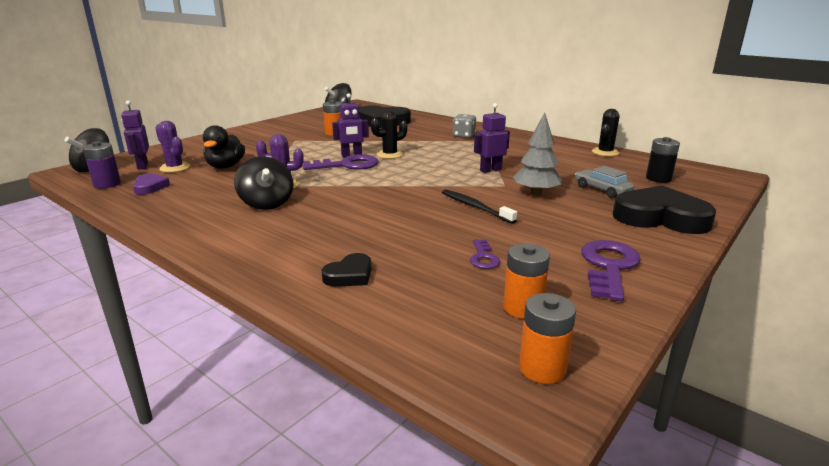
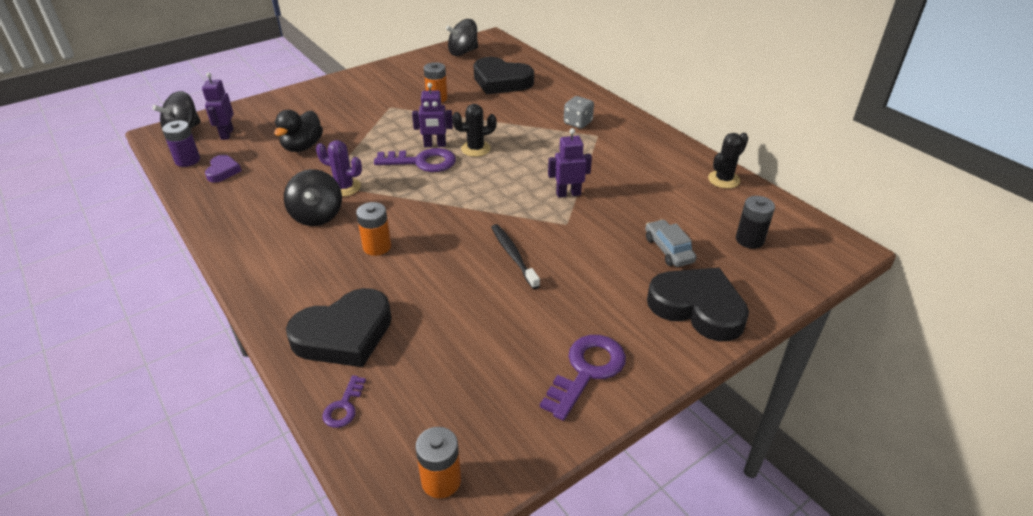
camera: 15 degrees right, 15 degrees up
(175, 168) = (255, 142): purple cactus -> none
(349, 275) = (344, 334): black heart -> black heart, size x2.04
(483, 257) = (475, 334): purple key -> purple key (344, 406)
(523, 308) = (470, 408): orange battery -> orange battery (377, 247)
(536, 193) = (591, 243): grey tree -> none

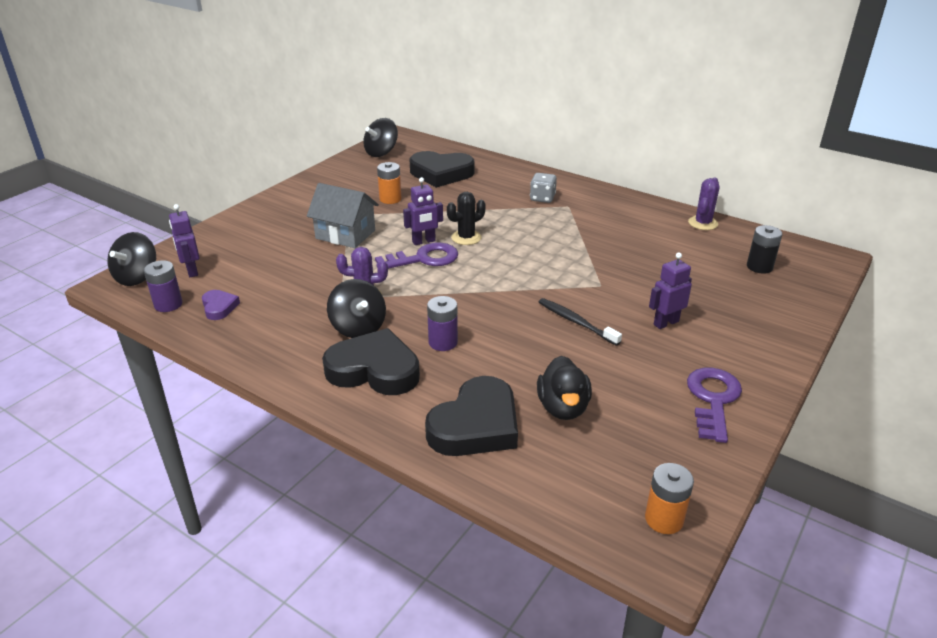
camera: 20 degrees left, 5 degrees down
(302, 147) = (288, 268): black duck -> black duck (563, 408)
(344, 406) = (528, 485): purple key -> none
(373, 125) = (345, 234): none -> grey house
(377, 247) = (443, 342): orange battery -> purple battery
(568, 194) = (582, 260): purple robot -> purple robot (666, 323)
(668, 250) = (702, 288): grey car -> none
(697, 307) = (760, 328): black heart -> black heart (374, 370)
(723, 180) = (703, 223): black cactus -> purple cactus

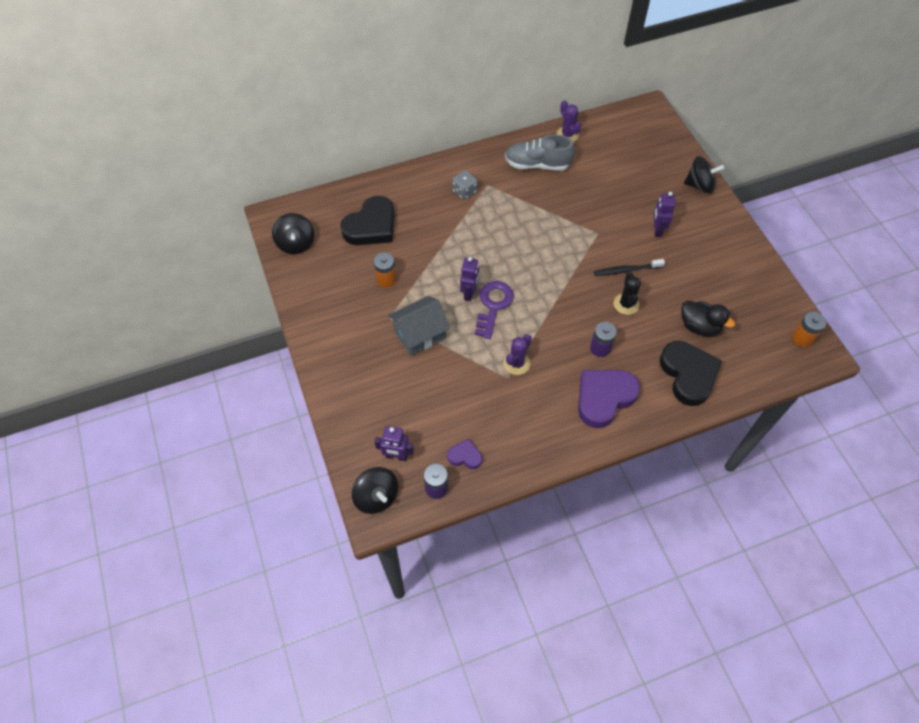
camera: 55 degrees left, 25 degrees up
(358, 327) = (551, 384): black spinning top -> black spinning top (699, 185)
(374, 370) = (604, 398): black heart -> purple heart
(466, 238) = (484, 266): black cactus -> black cactus (626, 304)
(635, 221) = (537, 164): none -> grey shoe
(713, 400) = (734, 258): purple key -> none
(759, 267) = (635, 147): black battery -> none

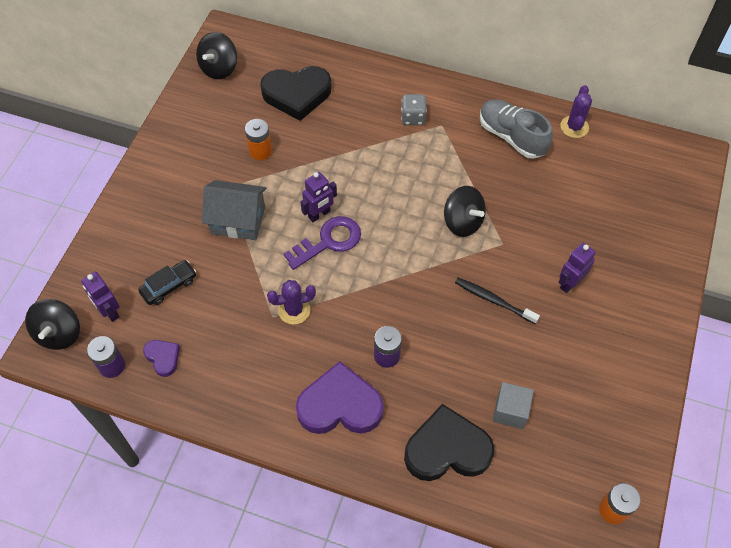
camera: 40 degrees right, 0 degrees up
(419, 409) = (169, 286): none -> black car
(626, 304) = (457, 333): black cactus -> none
(688, 375) = (447, 449): black heart -> black heart turned 120 degrees counterclockwise
(699, 185) = (667, 269): black spinning top -> black spinning top (462, 222)
(699, 326) = (510, 411): black duck -> grey cube

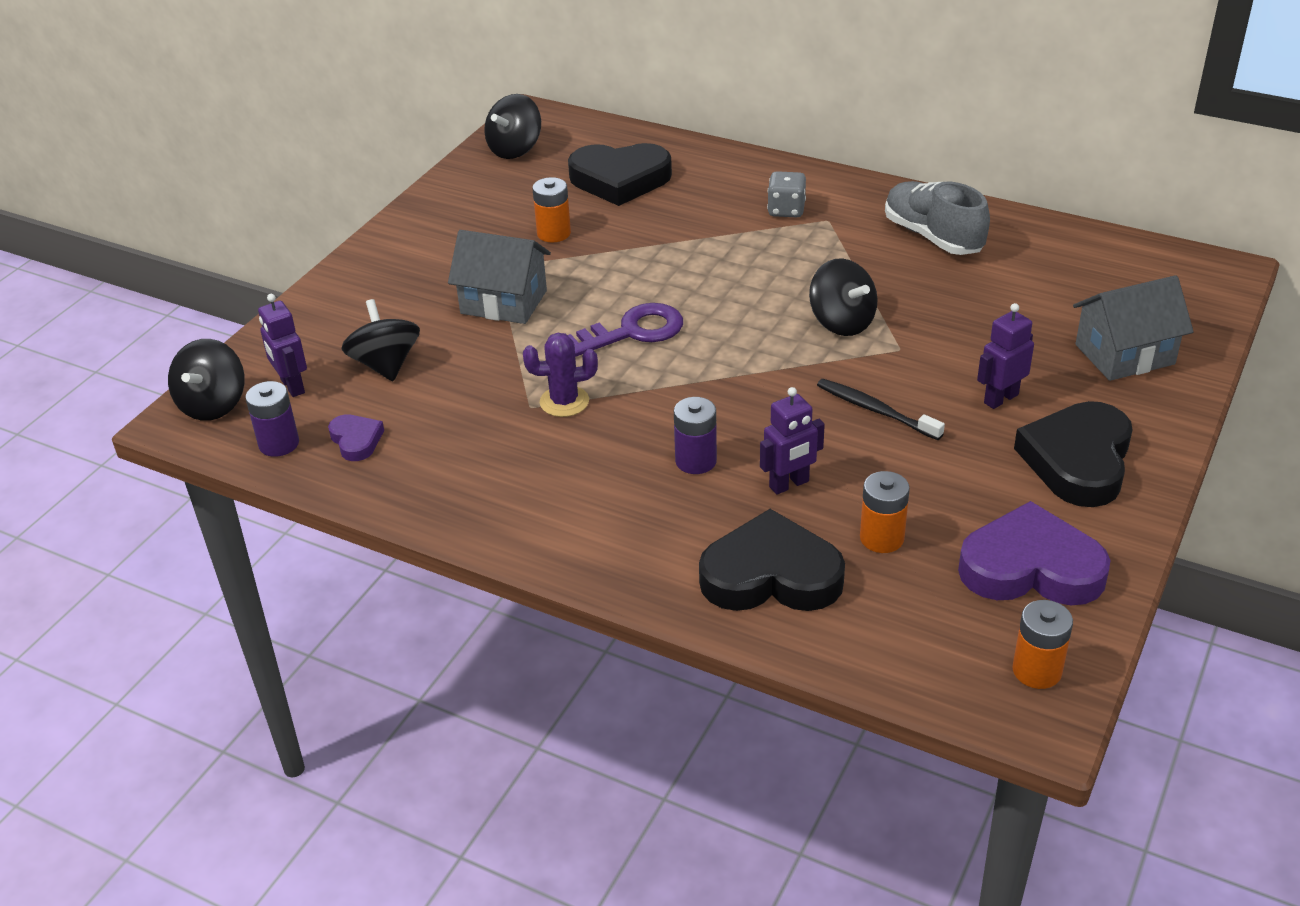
camera: 10 degrees right, 20 degrees down
(169, 286) = (385, 365): black car -> black spinning top
(319, 214) = (625, 302): purple robot -> purple robot (789, 484)
(340, 405) = (611, 512): purple heart -> purple heart (1031, 567)
(510, 411) = (881, 538): grey cube -> orange battery
(574, 127) = (1032, 231): purple cactus -> none
(621, 333) = (1078, 460): none -> black heart
(642, 237) = (1124, 354): none -> grey house

